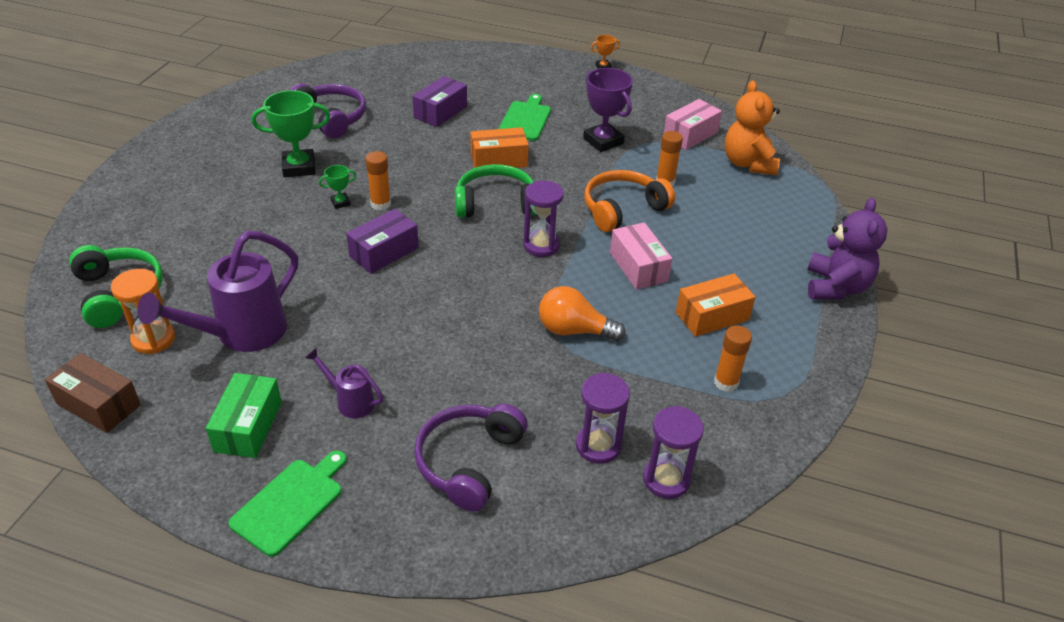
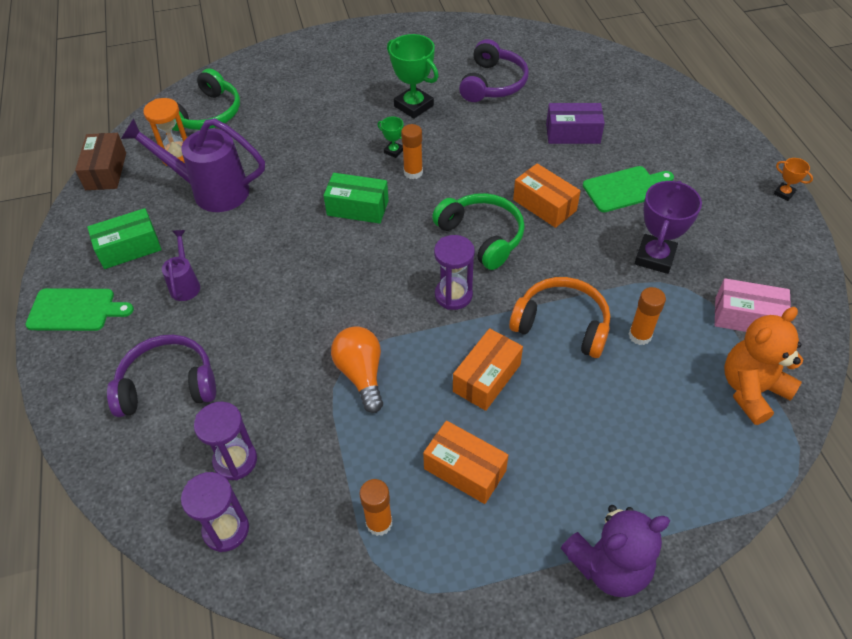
camera: 60 degrees right, 10 degrees up
(384, 252) = (357, 208): purple box -> green box
(638, 267) = (487, 378): pink box -> orange box

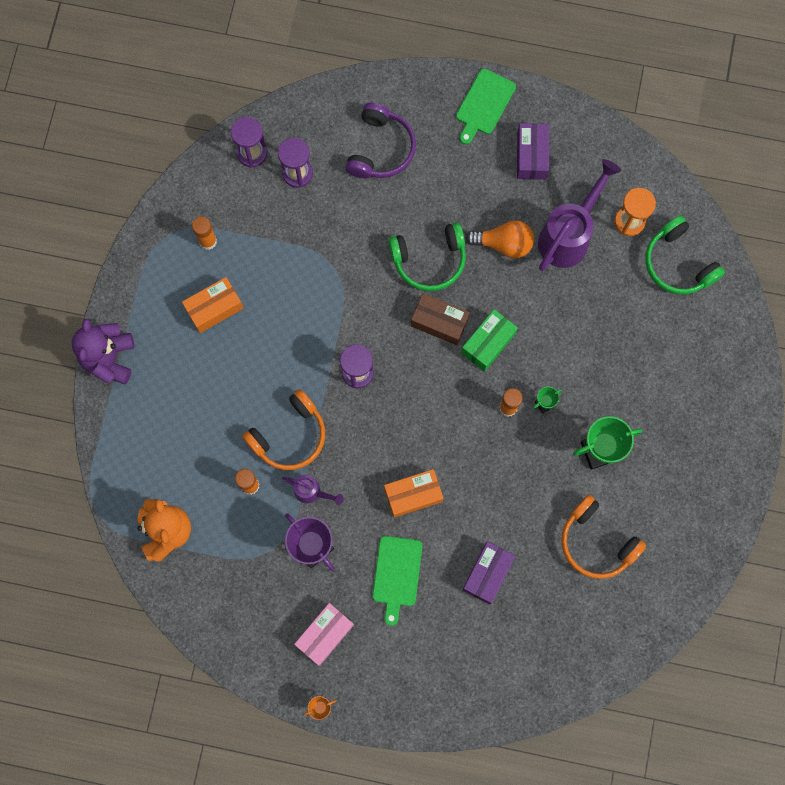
camera: 115 degrees right, 25 degrees up
(106, 171) = (637, 159): brown box -> brown box (439, 322)
(129, 248) = (531, 156): green box -> purple box
(185, 284) = (471, 186): purple watering can -> purple watering can (312, 492)
(361, 374) = (322, 276): orange light bulb -> orange light bulb (504, 244)
(482, 236) = (405, 425): green headphones -> green headphones (429, 260)
(487, 378) = (273, 358): orange box -> none
(493, 83) = (596, 542): purple headphones -> orange headphones
(746, 317) = (223, 575): pink box -> pink box (325, 634)

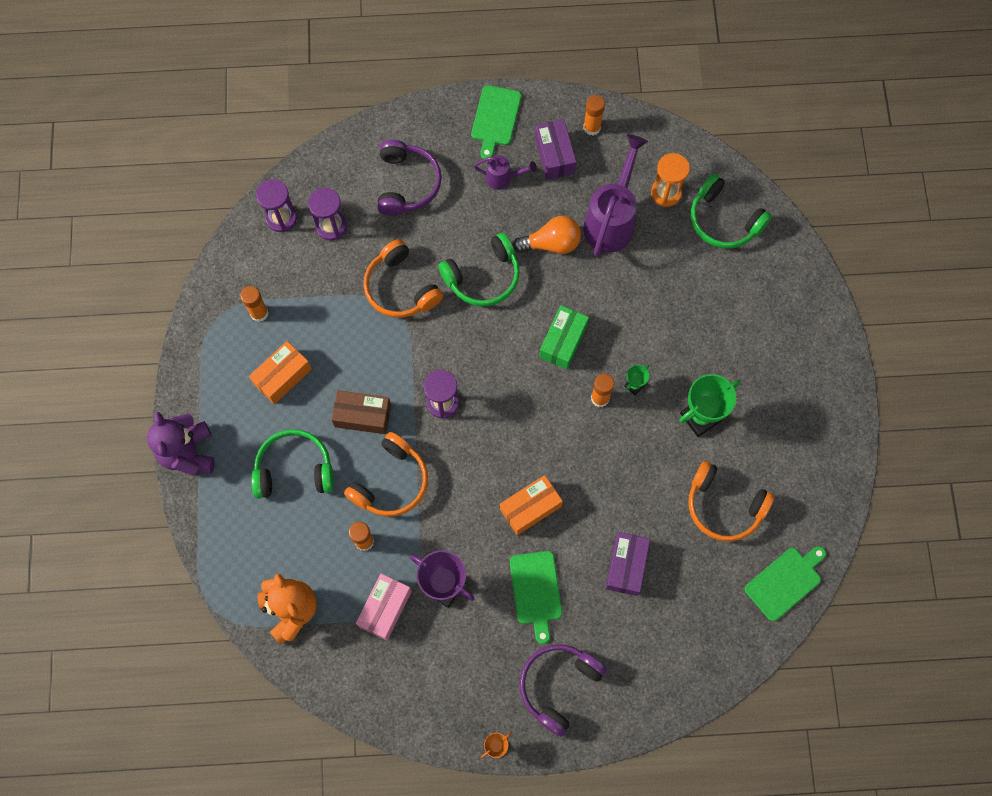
camera: 15 degrees left, 5 degrees down
(203, 400) = (294, 469): none -> green headphones
(312, 492) = (428, 532): purple watering can -> purple watering can (503, 179)
(325, 634) = (480, 671): pink box -> pink box (385, 608)
(347, 251) = (400, 288): none -> orange headphones
(393, 667) = (558, 685): none -> purple headphones
(439, 322) = (509, 333): brown box -> brown box (363, 416)
(575, 137) = (592, 127): none -> orange glue stick
(633, 629) = (785, 581): none -> green cutting board

